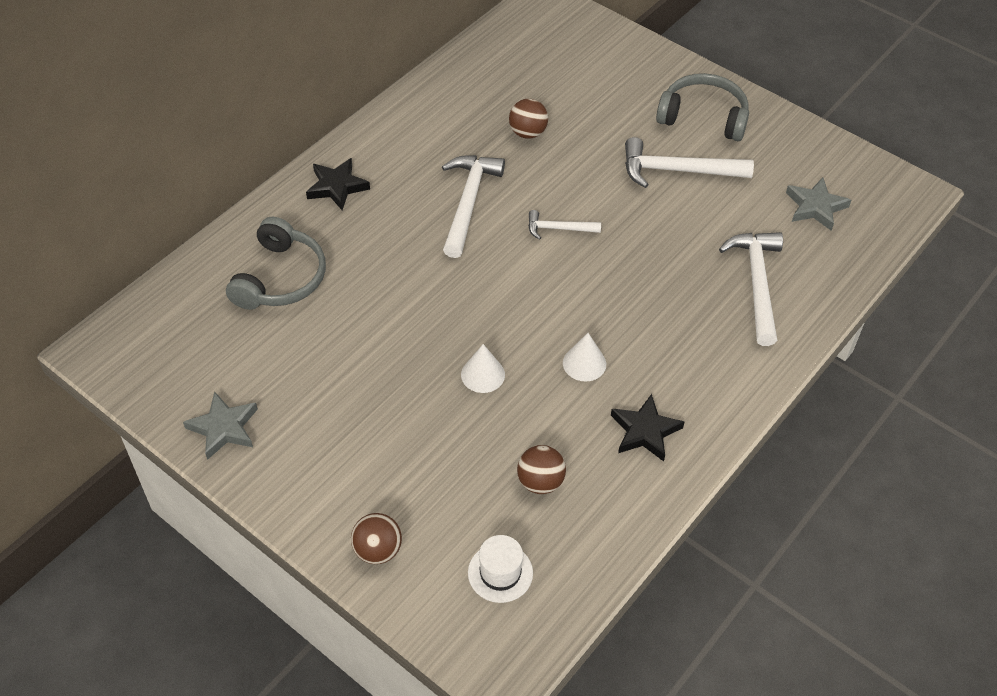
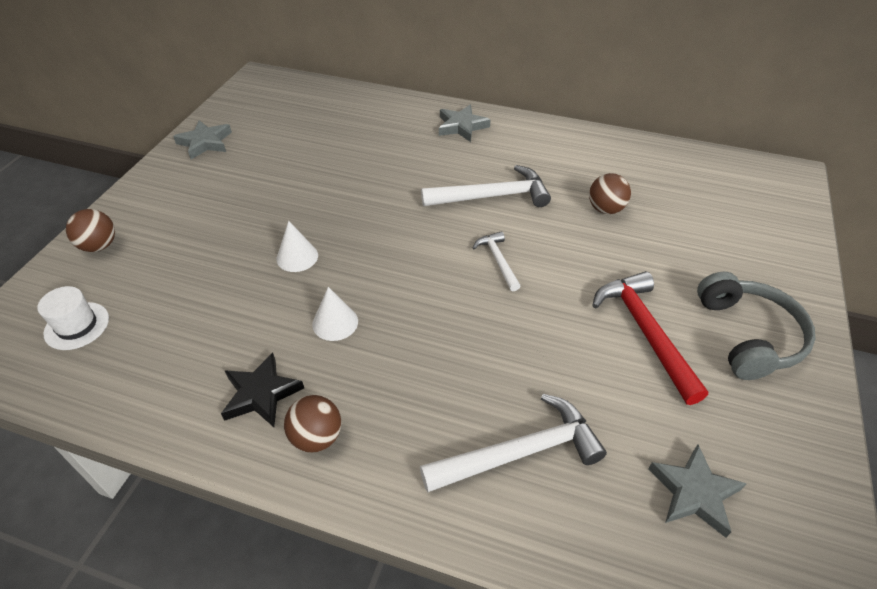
camera: 70 degrees right, 5 degrees down
(280, 278) = (354, 127): grey headphones -> none
(337, 187) = (461, 126): black star -> grey star
(540, 482) = (182, 327): brown ball -> brown ball (316, 437)
(677, 170) = (645, 332): white hammer -> red hammer

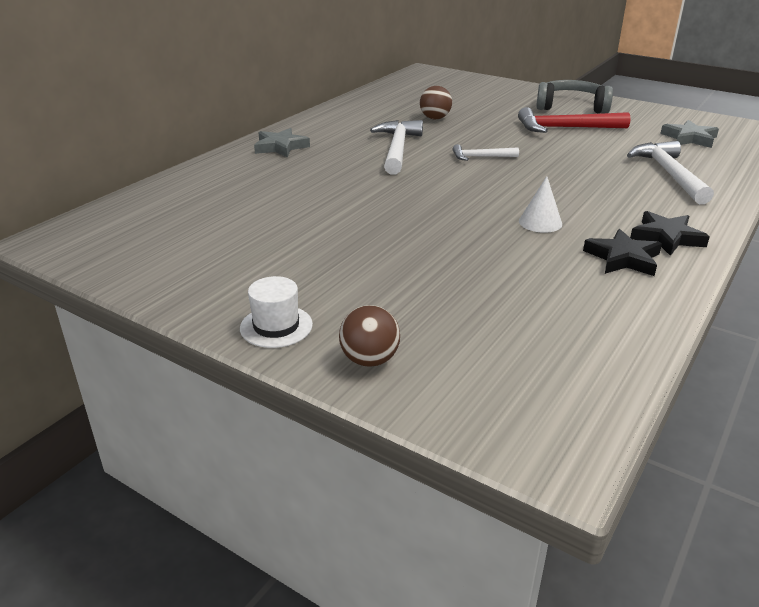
camera: 75 degrees left, 15 degrees down
(77, 326) = (520, 368): white hat -> white hat (276, 326)
(205, 142) = (181, 282): grey star -> none
(297, 257) = (445, 234): white cone -> none
(316, 437) = (666, 237): brown ball -> black star

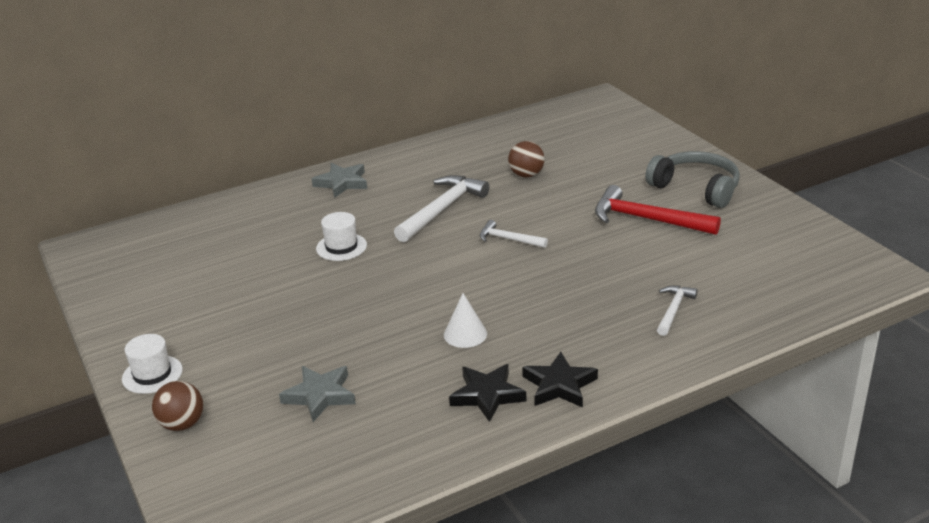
camera: 30 degrees right, 0 degrees up
(342, 188) = (341, 247): none -> white hat
(669, 174) = (673, 310): white hammer -> white hammer, size x0.55
(689, 138) = (770, 266): grey star -> grey star (320, 395)

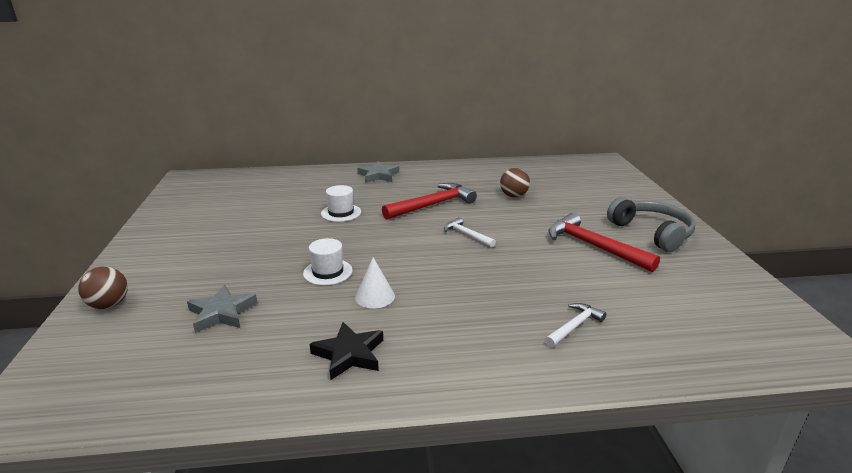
camera: 20 degrees right, 5 degrees down
(152, 374) = (133, 263): white hat -> white hat (328, 272)
(442, 210) = (433, 205): white hammer -> red hammer
(559, 385) = (419, 365): black star -> none

